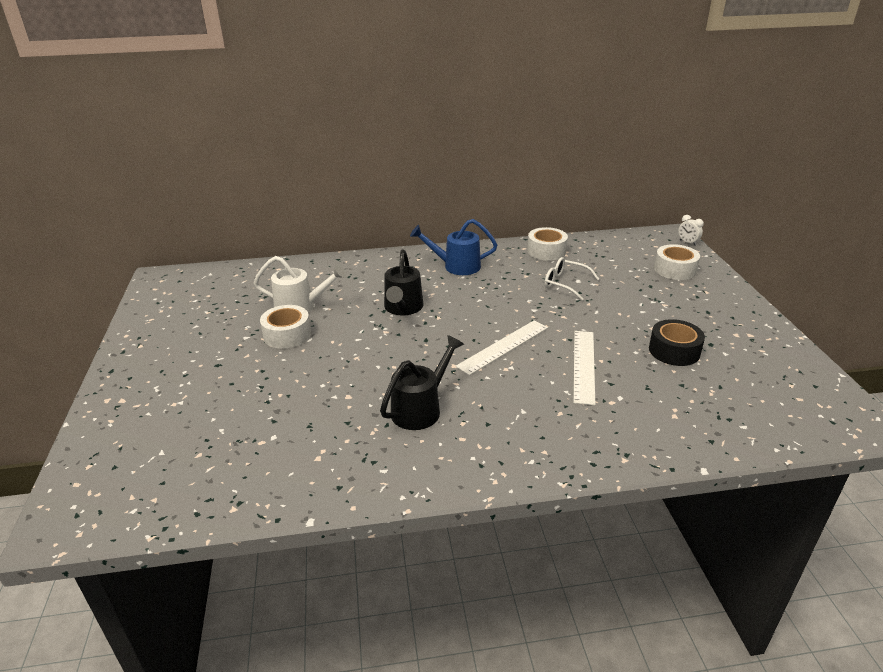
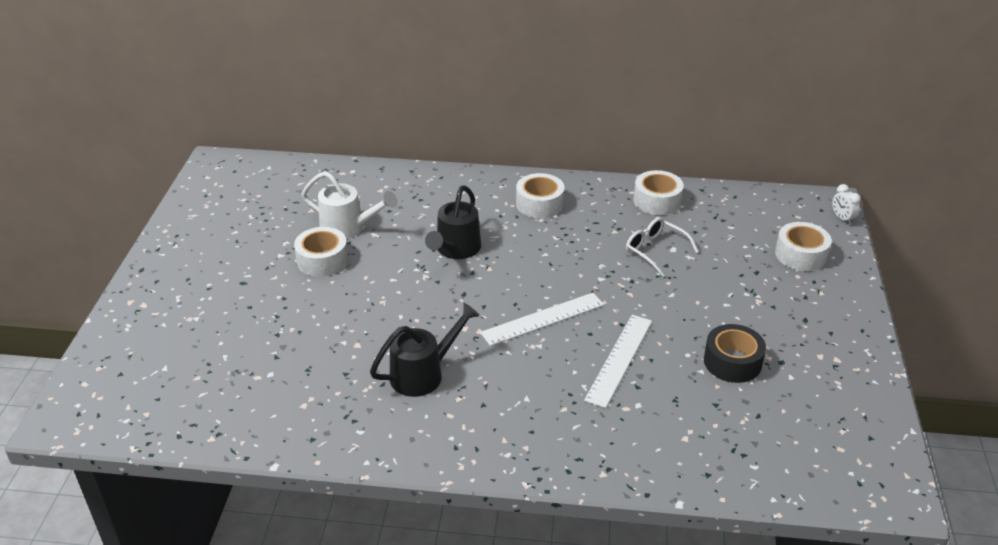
camera: 15 degrees right, 5 degrees up
(456, 266) = (539, 204): blue watering can -> white tape

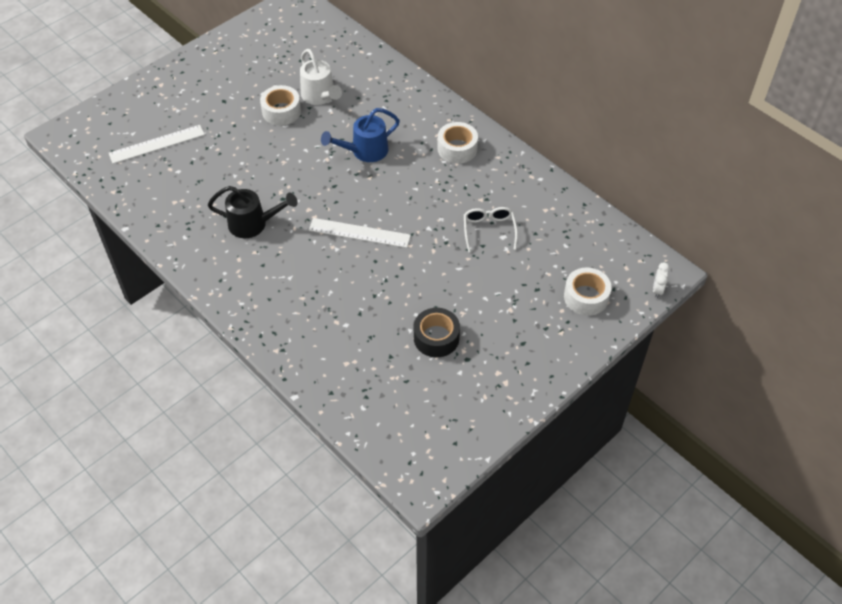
camera: 40 degrees right, 15 degrees up
(455, 250) = (364, 151): black watering can -> blue watering can
(619, 359) = (370, 289): white ruler -> white ruler (157, 144)
(657, 201) = (540, 194): white tape -> none

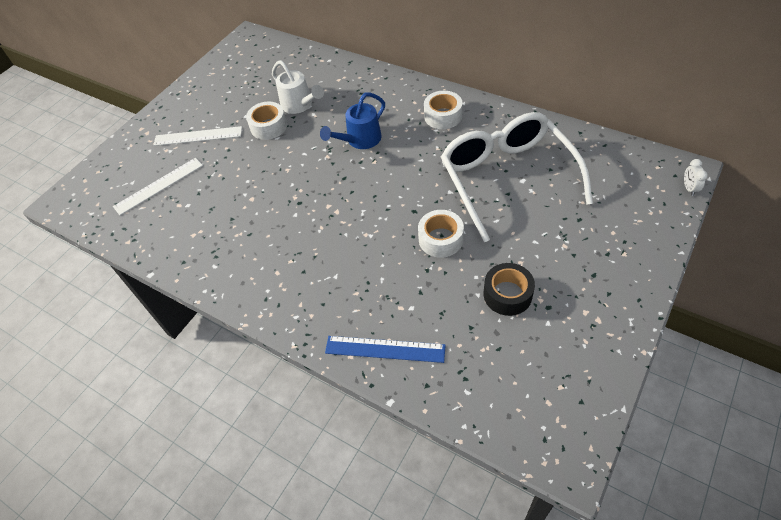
camera: 10 degrees left, 0 degrees up
(253, 224) = (280, 234): black watering can -> none
(308, 353) = (385, 349): none -> blue ruler
(359, 233) = (386, 214): white ruler -> white ruler (198, 136)
(489, 230) = (507, 178): white glasses -> white glasses, size x2.44
(586, 297) = (628, 213): white tape -> white tape (440, 239)

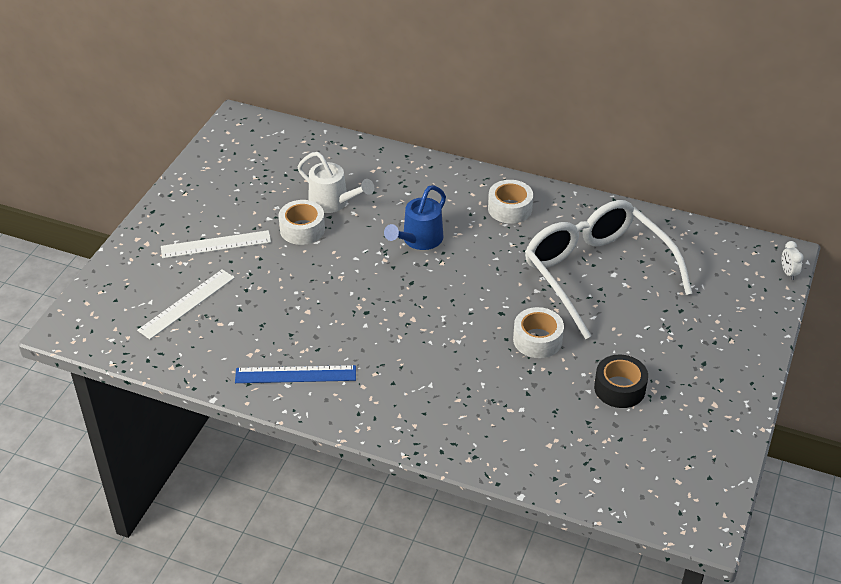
camera: 15 degrees left, 10 degrees down
(385, 349) = (503, 449): blue ruler -> blue ruler (295, 374)

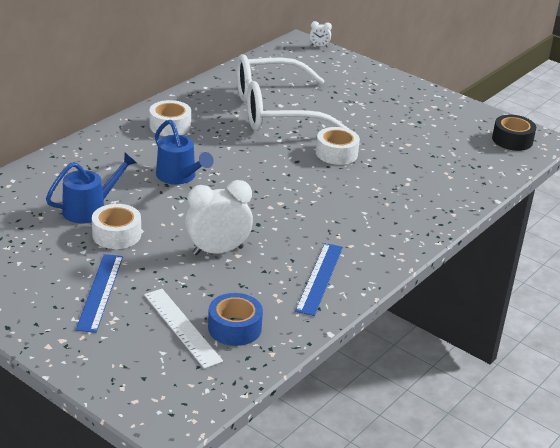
camera: 75 degrees left, 10 degrees down
(197, 335) = (234, 328): none -> blue tape
(216, 244) = (100, 292): white ruler -> blue ruler
(307, 297) = (218, 251): none -> white clock
(333, 203) = (90, 209): white watering can -> blue watering can
(619, 388) = (404, 135): black tape -> black tape (512, 140)

